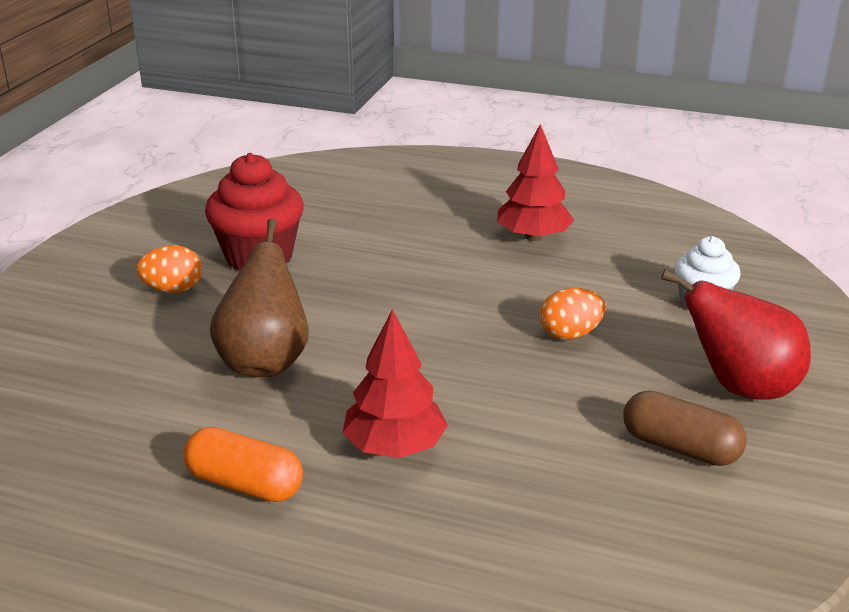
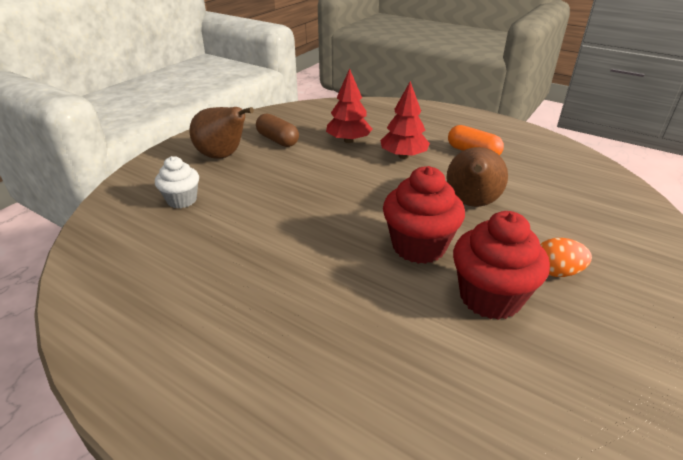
camera: 165 degrees left, 5 degrees up
(341, 293) = (419, 246): none -> red cupcake
(533, 237) = (239, 278): red tree -> red tree (348, 141)
(570, 334) = (281, 193): orange egg -> none
(739, 387) = (223, 156): red pear -> brown pear

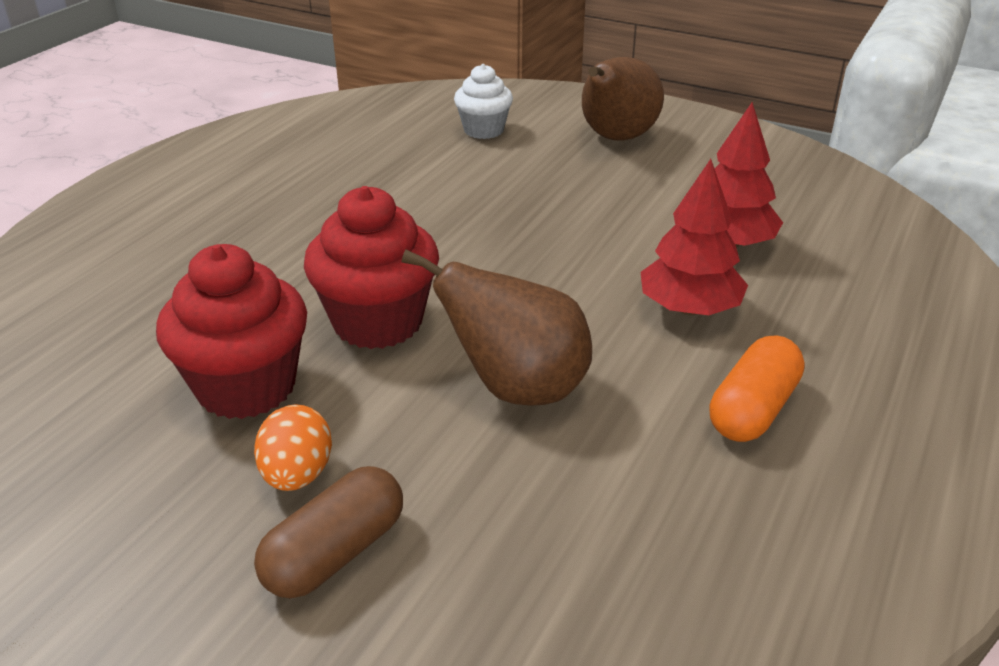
camera: 85 degrees right, 0 degrees up
(278, 140) = (693, 174): brown capsule -> brown capsule (335, 553)

